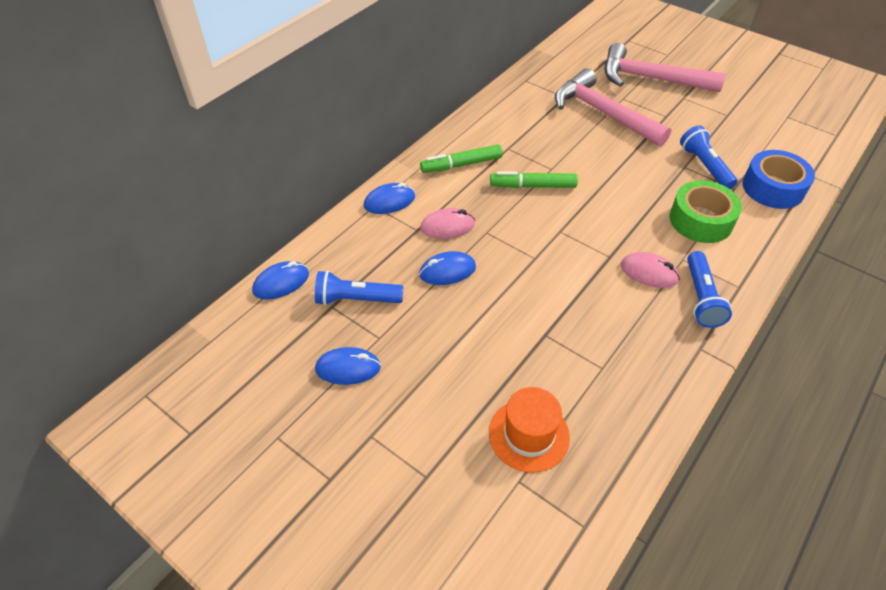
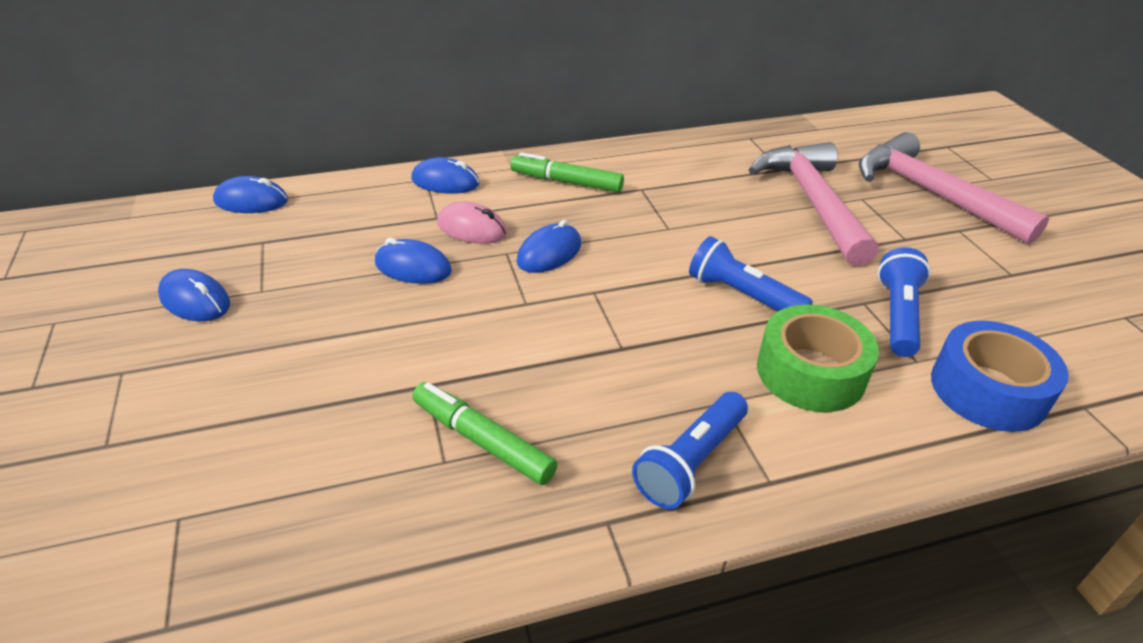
camera: 35 degrees right, 10 degrees down
(356, 299) = (291, 247): blue flashlight -> blue flashlight (742, 295)
(509, 219) = (549, 253): none -> blue mouse
(529, 435) = (260, 476): orange hat -> none
(532, 186) = (622, 234): green marker -> green marker (482, 440)
(649, 272) = (652, 392): pink mouse -> none

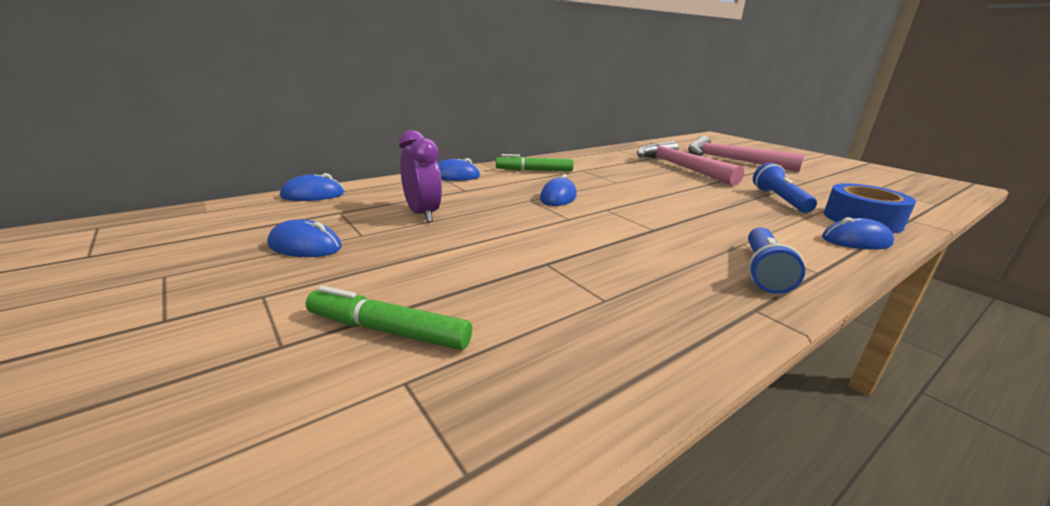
camera: 20 degrees left, 15 degrees down
(351, 262) = (423, 214): none -> purple clock
(413, 267) = (472, 212): blue mouse -> blue mouse (856, 241)
(471, 229) = (495, 192): pink mouse -> none
(482, 440) = (619, 284): green marker -> green marker (388, 330)
(742, 295) = (692, 201): blue flashlight -> none
(810, 372) = (770, 225): green tape -> none

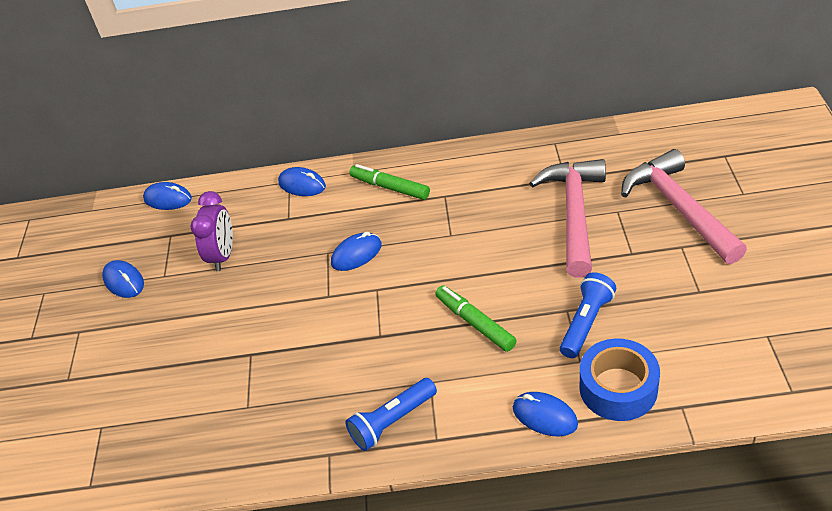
camera: 40 degrees right, 20 degrees up
(388, 330) = (117, 387): green marker -> green marker (475, 323)

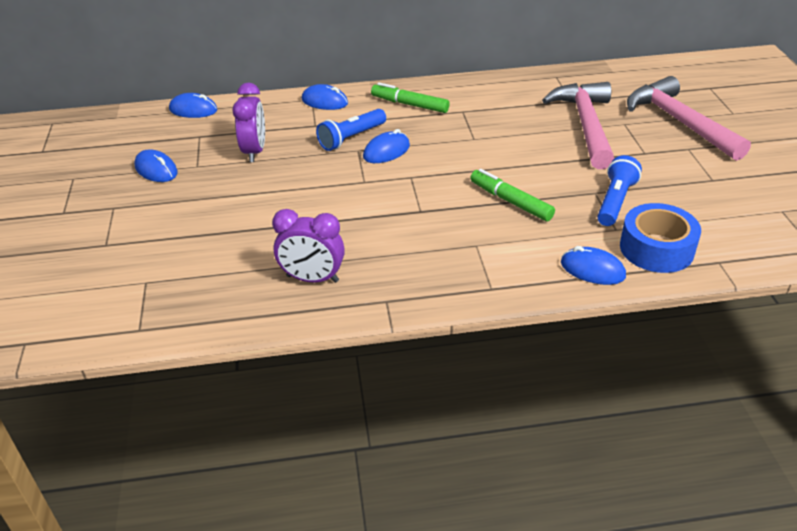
camera: 10 degrees left, 5 degrees down
(260, 425) = (312, 279): none -> purple clock
(392, 421) = (445, 275): blue flashlight -> blue flashlight (351, 138)

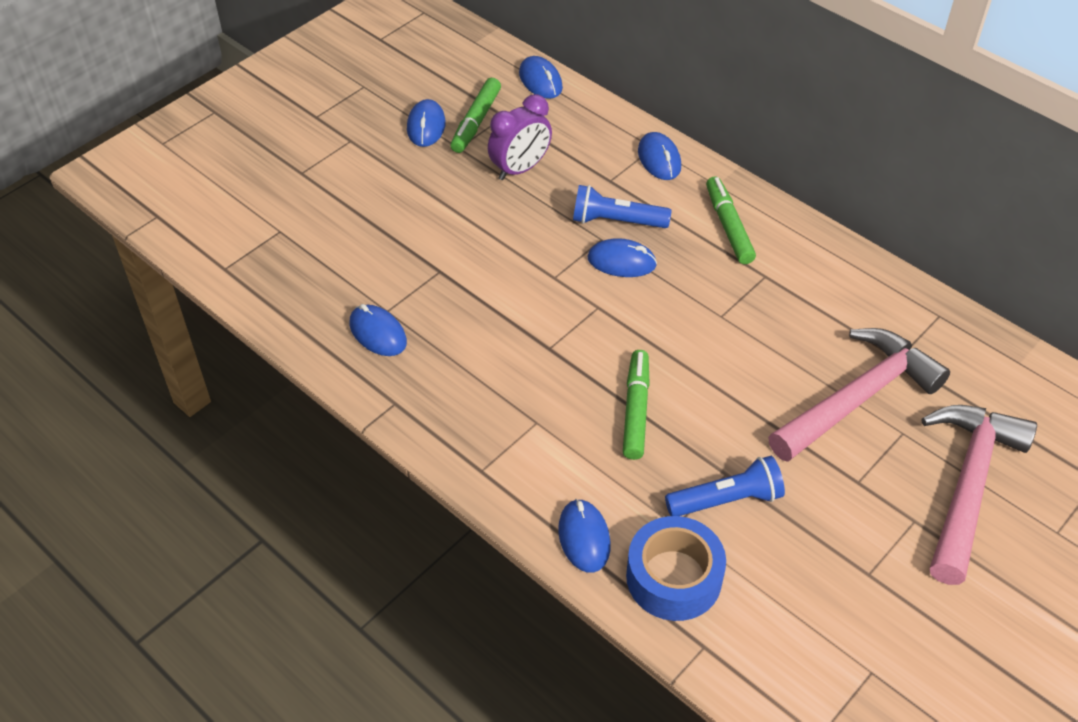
camera: 50 degrees right, 10 degrees up
(186, 149) = (476, 122): none -> green marker
(312, 279) = (378, 333): purple clock -> blue mouse

